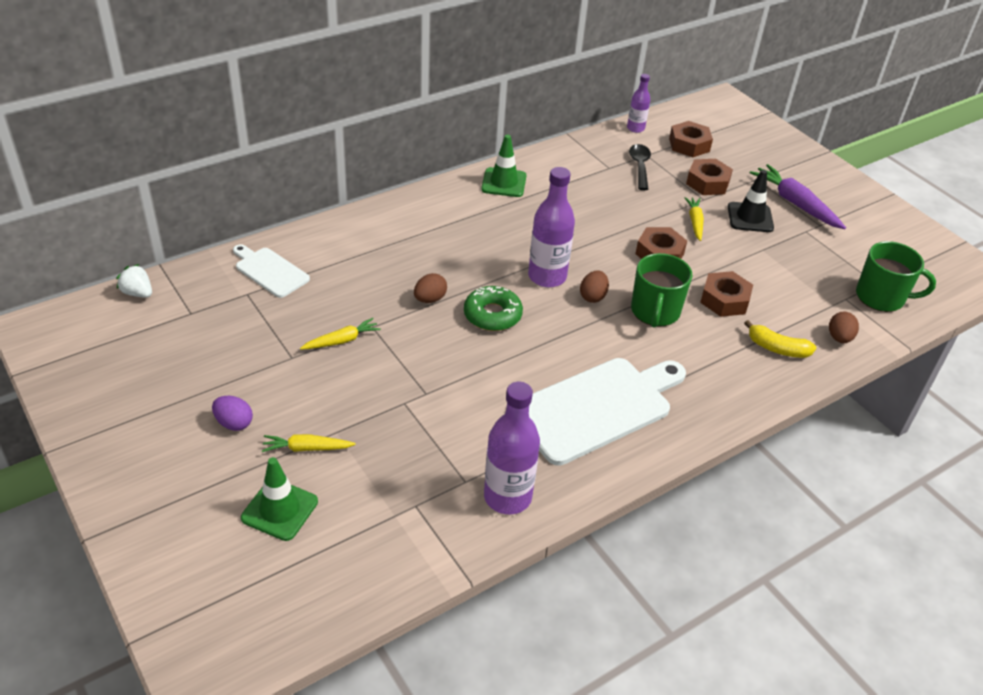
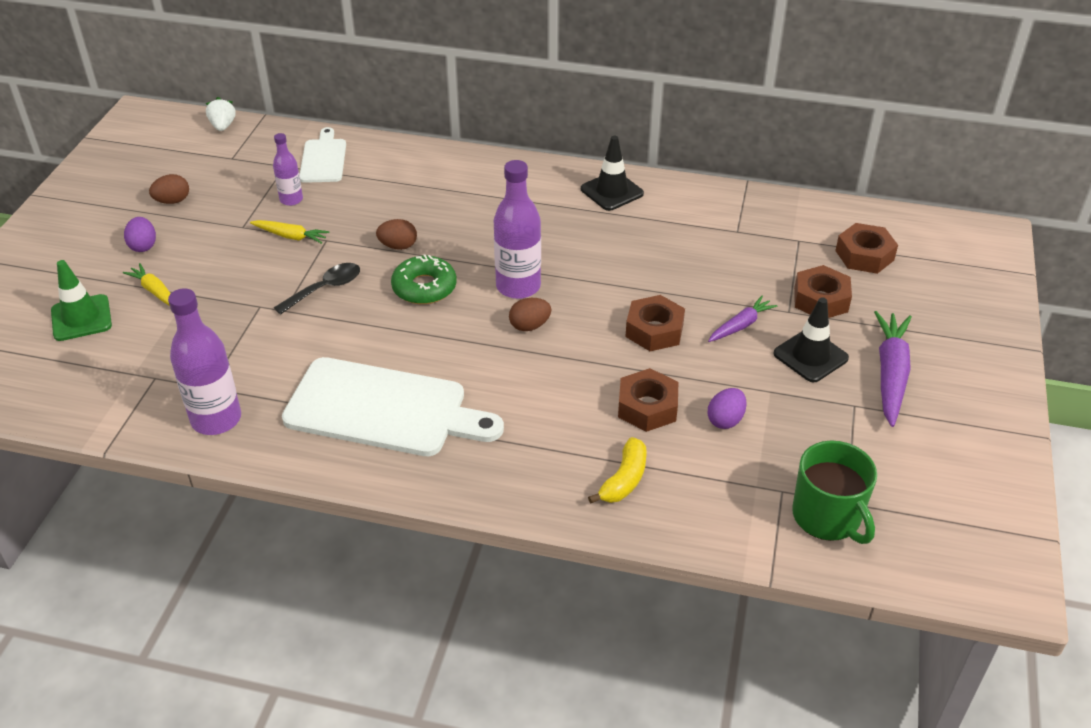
camera: 50 degrees right, 0 degrees up
(504, 183) = (612, 191): green traffic cone -> black traffic cone
(635, 128) = (830, 211): purple bottle -> purple bottle (291, 200)
(640, 166) = (771, 246): black spoon -> black spoon (325, 289)
(655, 312) = (563, 373): green mug -> none
(695, 222) = (741, 325): yellow carrot -> purple carrot
(768, 280) = (725, 420): none -> purple egg
(777, 348) = (624, 480): yellow banana -> yellow banana turned 135 degrees counterclockwise
(839, 338) = (706, 517): brown egg -> brown egg (172, 201)

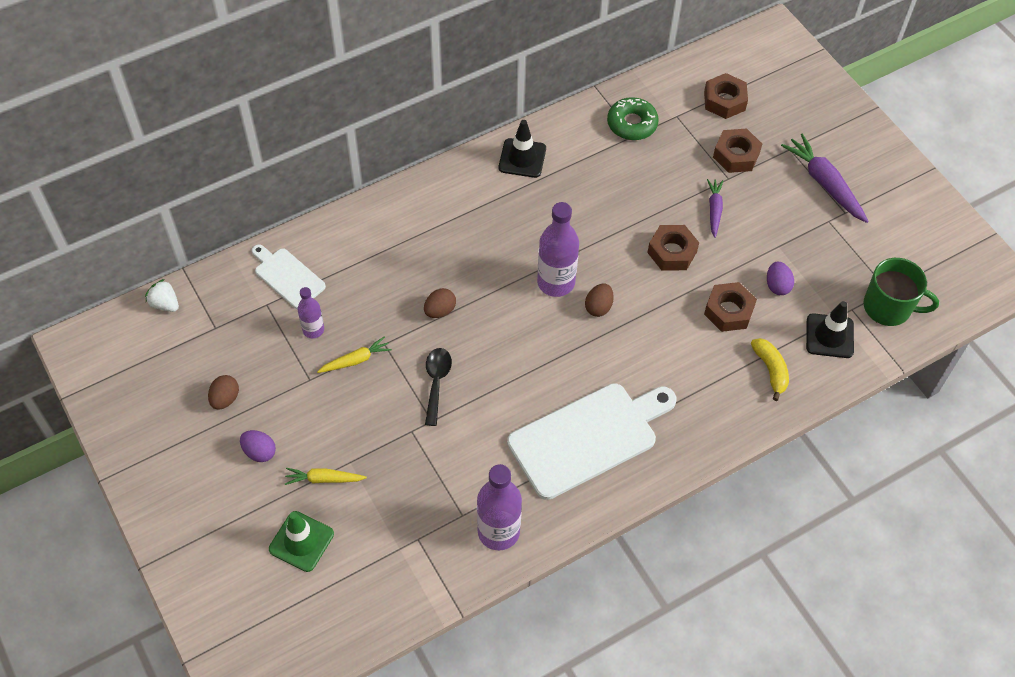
camera: 45 degrees left, 15 degrees up
(424, 287) = (499, 330): green donut -> green donut (632, 124)
(810, 356) = (773, 203): black traffic cone -> black traffic cone (829, 336)

